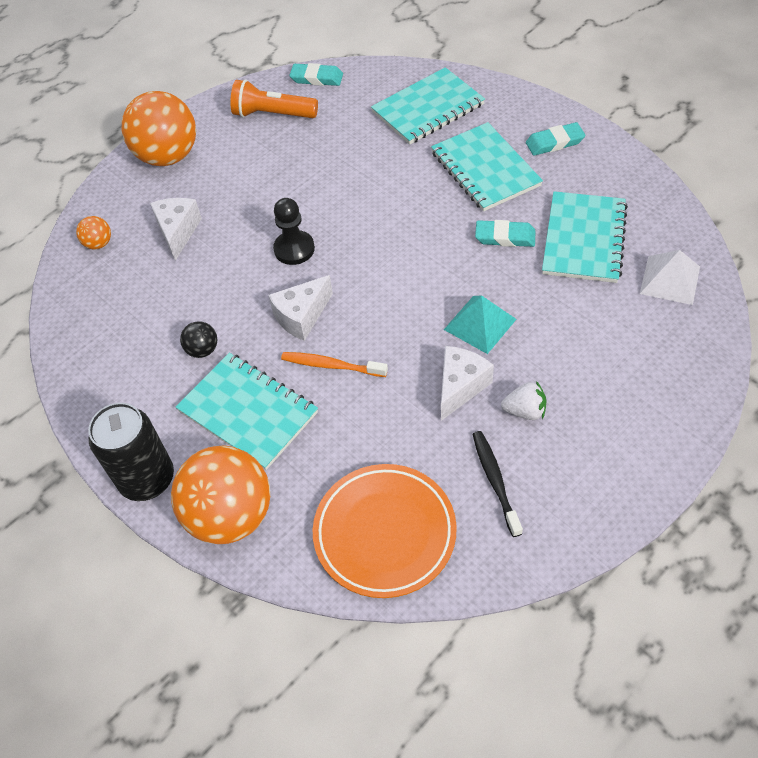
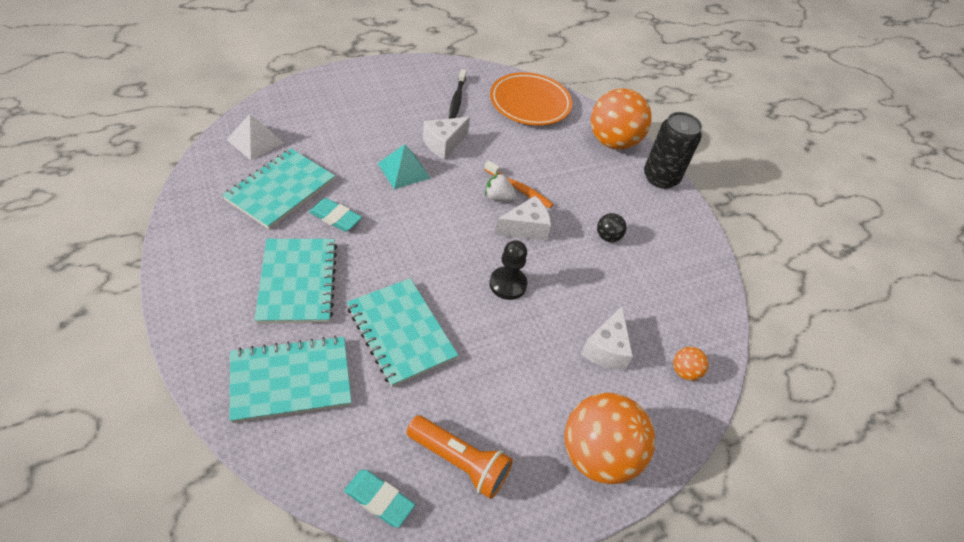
camera: 170 degrees left, 5 degrees down
(248, 412) = (586, 186): turquoise notebook -> turquoise notebook (401, 333)
(524, 411) = (415, 118): white strawberry -> white strawberry (498, 197)
(554, 142) = (213, 279): turquoise eraser -> none

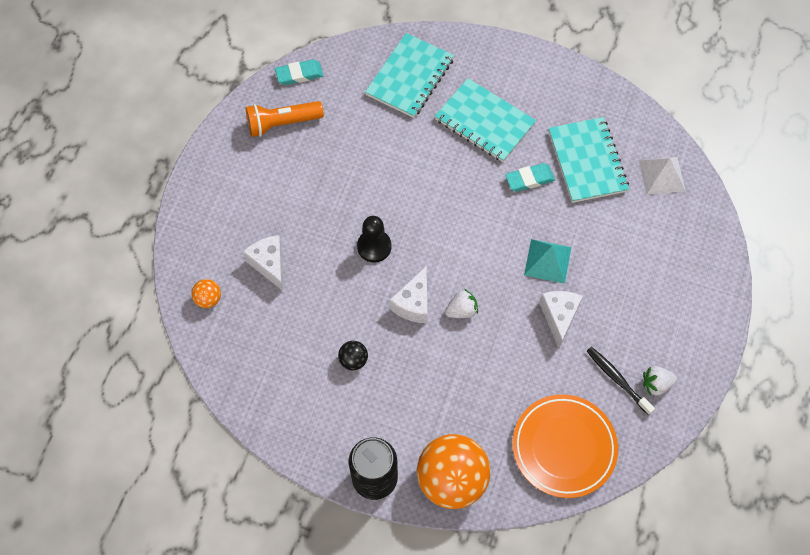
camera: 140 degrees right, 15 degrees up
(401, 333) = (393, 153): turquoise notebook -> none
(440, 81) = (656, 384): none -> white strawberry
(519, 189) = (458, 335): orange toothbrush -> none
(598, 455) = (215, 195): orange ball -> none

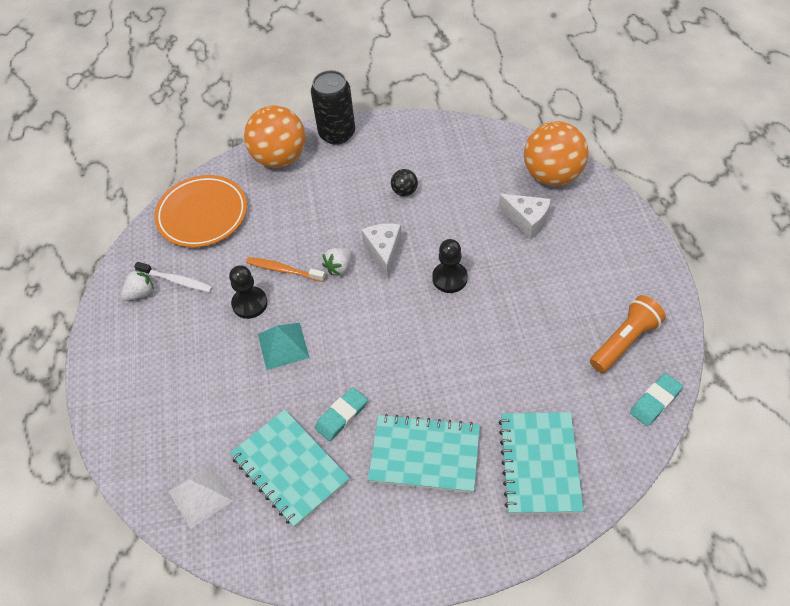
camera: 155 degrees right, 10 degrees down
(208, 299) = (552, 175): orange ball -> orange ball, size x2.31
(513, 335) = (283, 270): none -> orange toothbrush
(559, 317) = (249, 303): white cheese -> black pawn
(617, 379) = (176, 281): black toothbrush -> white toothbrush

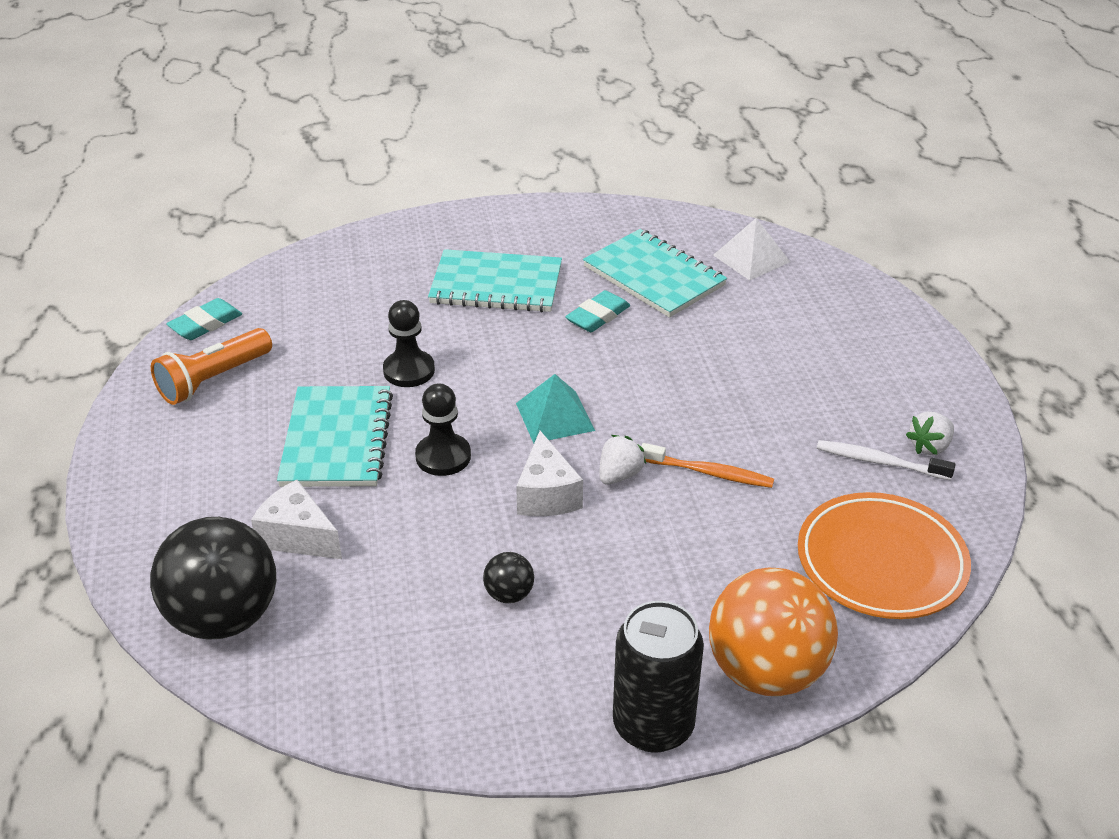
camera: 175 degrees right, 15 degrees down
(249, 303) = (751, 430): black pawn -> black pawn (409, 371)
(283, 346) = (688, 382): turquoise pyramid -> turquoise pyramid (555, 416)
(539, 464) = (365, 277): turquoise notebook -> turquoise notebook (337, 439)
(552, 175) = (224, 617): orange ball -> black ball

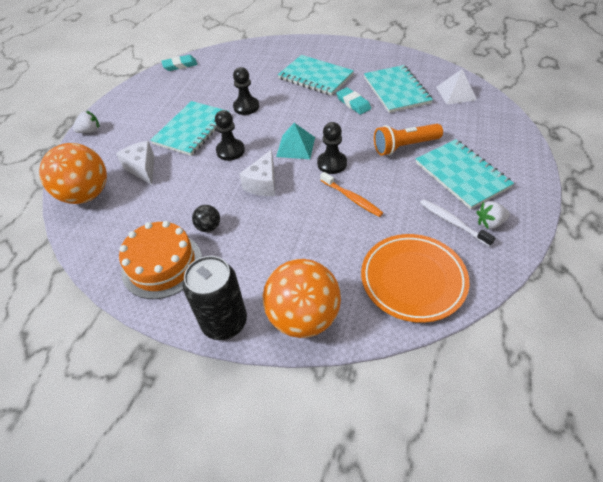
camera: 30 degrees right, 10 degrees up
(213, 380) = (164, 90): orange flashlight -> orange flashlight (404, 146)
(224, 617) = (86, 195): black ball -> orange ball
(477, 681) = (162, 265): none -> orange cake
(598, 316) = (353, 103): turquoise eraser -> turquoise eraser turned 75 degrees clockwise
(619, 475) = (305, 185): white strawberry -> white strawberry (90, 131)
(637, 427) = (332, 163): none -> black pawn
(846, 387) = (462, 175): none -> turquoise notebook

